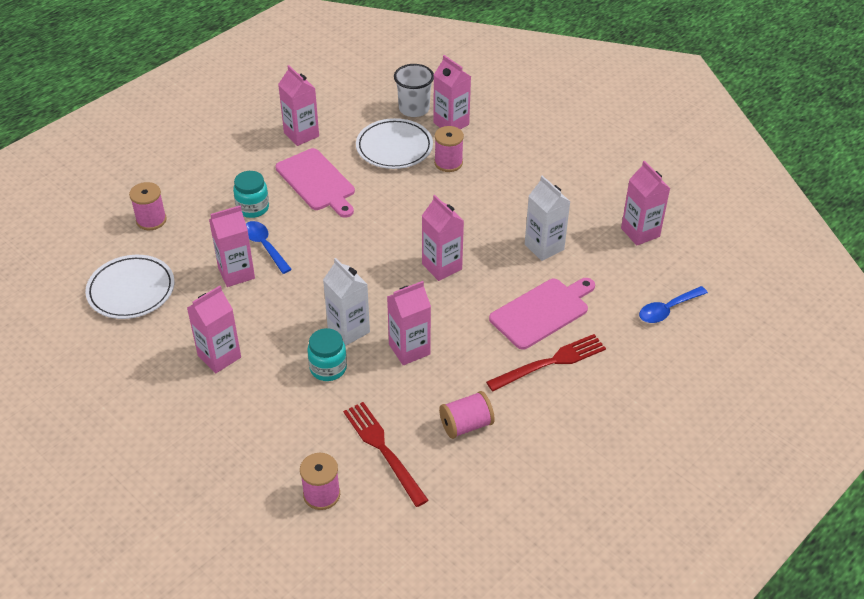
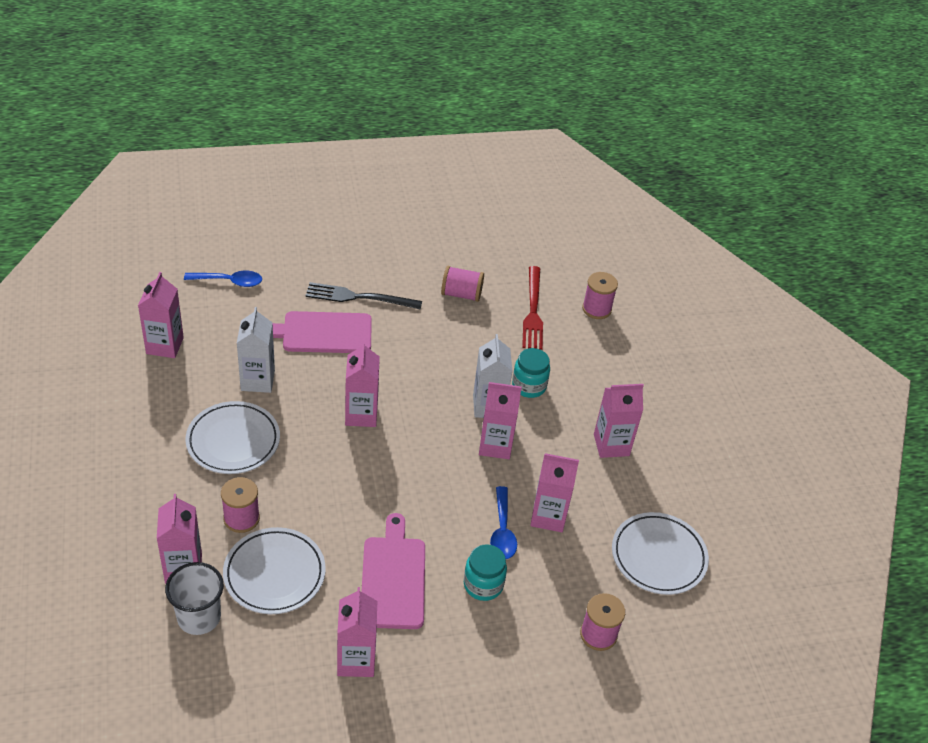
camera: 150 degrees left, 0 degrees up
(409, 349) = (453, 364): pink carton -> pink carton (495, 445)
(509, 200) = (233, 441): none -> white plate
(550, 363) = (359, 297): red fork -> black fork

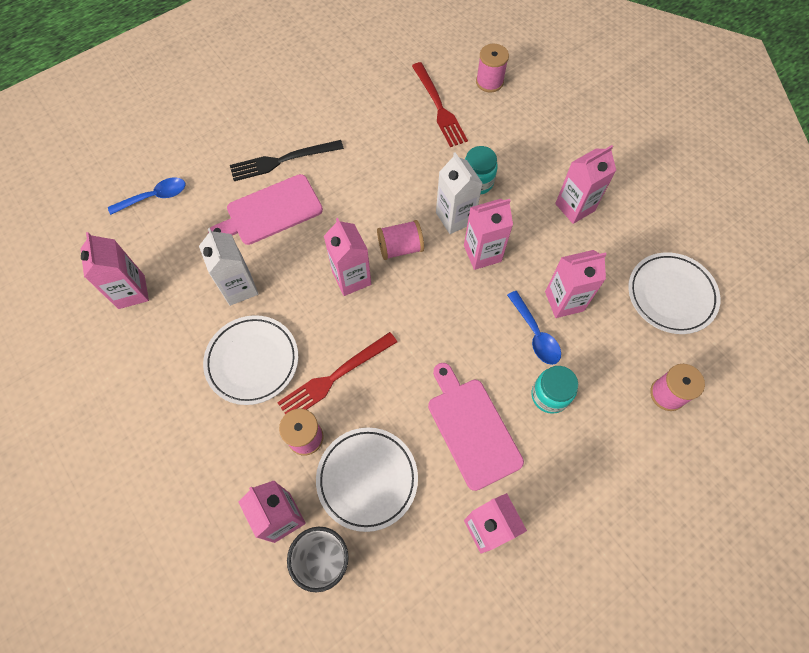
camera: 20 degrees left, 20 degrees up
(297, 484) = (335, 377): none -> red fork
(461, 294) = (369, 117): pink spool -> pink spool (400, 248)

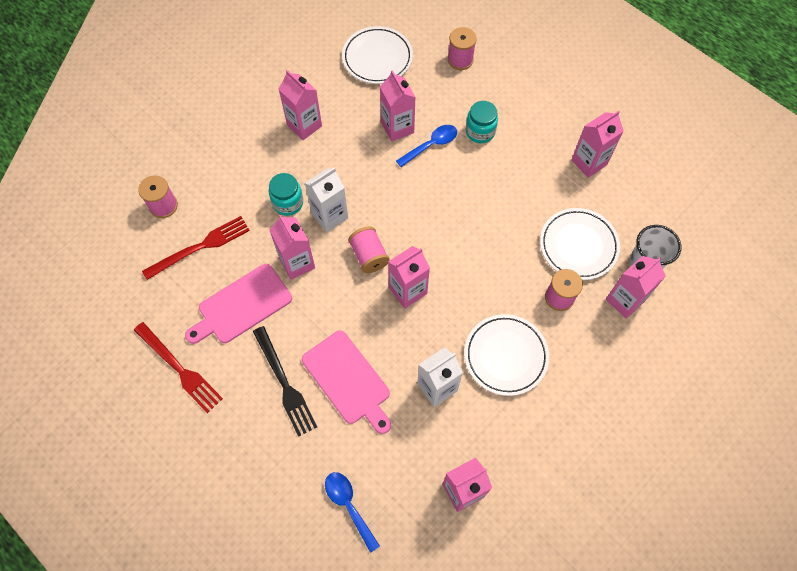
camera: 100 degrees left, 0 degrees up
(335, 377) = (503, 285): red fork -> red fork (179, 369)
(472, 428) = (519, 180): pink cutting board -> pink cutting board (242, 305)
(482, 253) = (363, 190): pink carton -> pink carton (297, 263)

